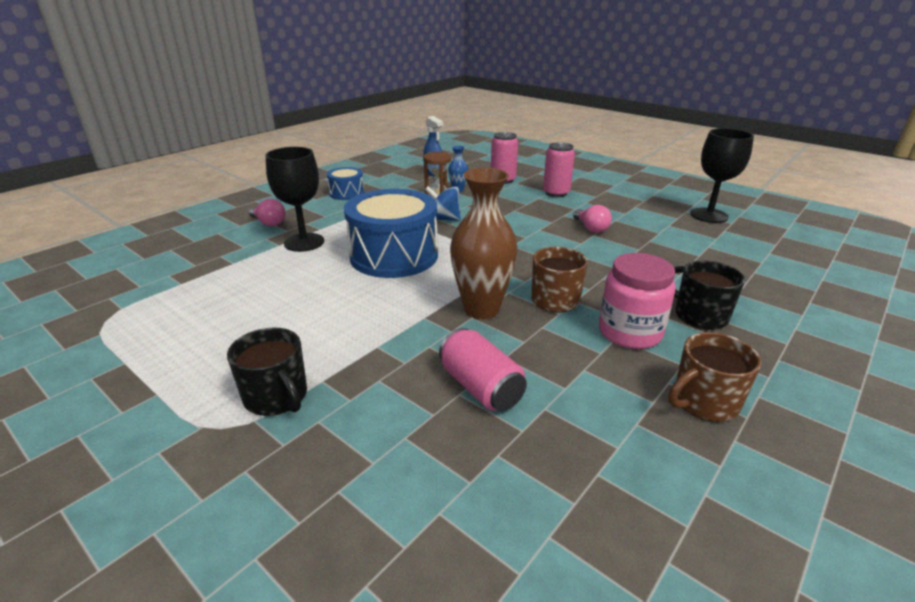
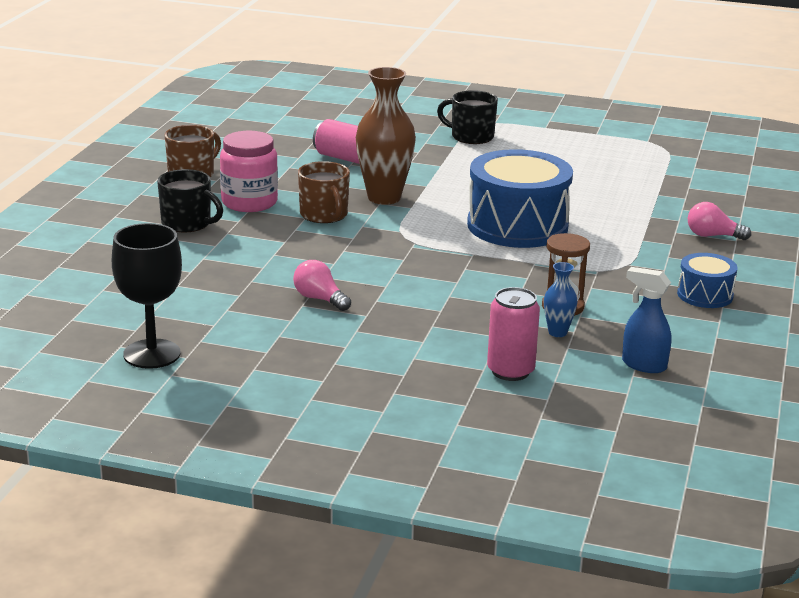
camera: 155 degrees right, 5 degrees down
(304, 242) = (631, 223): black goblet -> none
(443, 219) = (519, 278): blue spinning top -> none
(556, 193) = (401, 357): pink can -> none

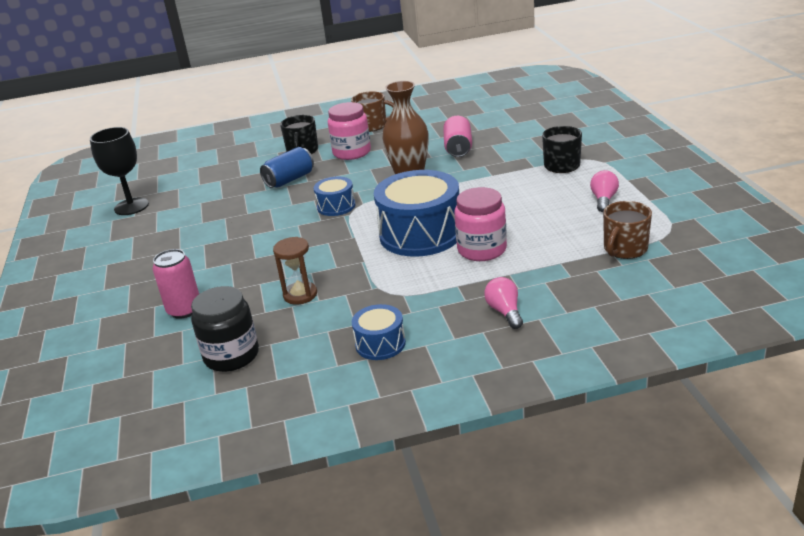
camera: 65 degrees right, 5 degrees up
(261, 249) = (289, 180): none -> blue can
(319, 299) = (237, 219): pink light bulb -> pink light bulb (603, 200)
(324, 215) = (359, 176): brown mug -> brown mug (624, 249)
(382, 244) = (336, 206): none -> blue drum
(557, 332) = (256, 307): blue vase -> none
(590, 212) = (482, 250): none -> pink jar
(643, 365) = (231, 356): blue spray bottle -> black jar

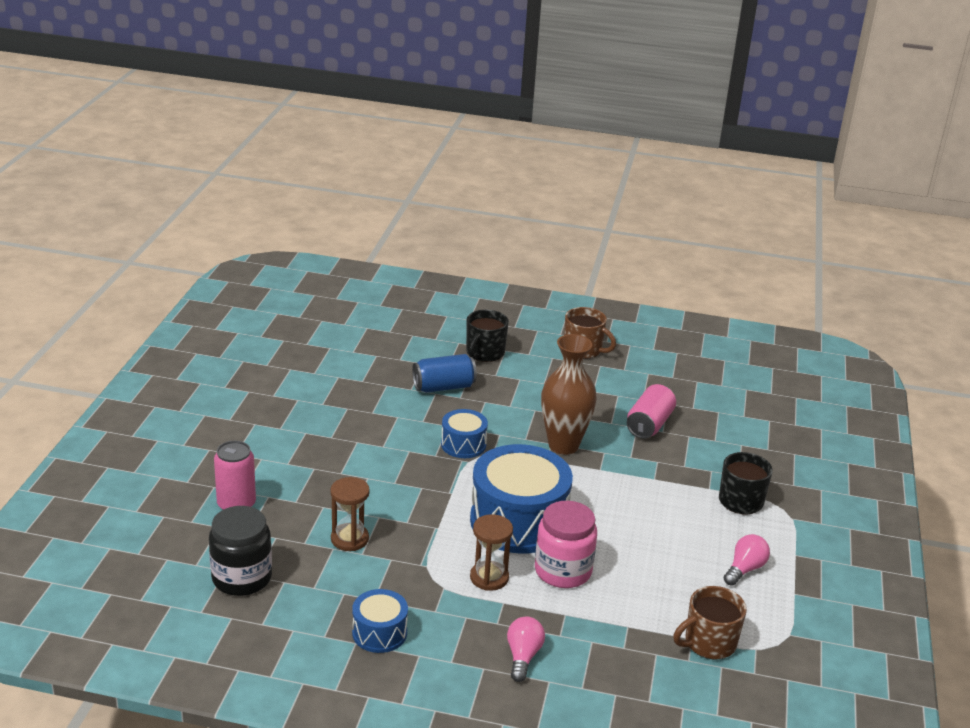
camera: 20 degrees right, 0 degrees up
(131, 206) = (271, 352): black goblet -> none
(352, 152) = (533, 378): pink jar -> none
(432, 275) = (489, 577): none -> brown hourglass

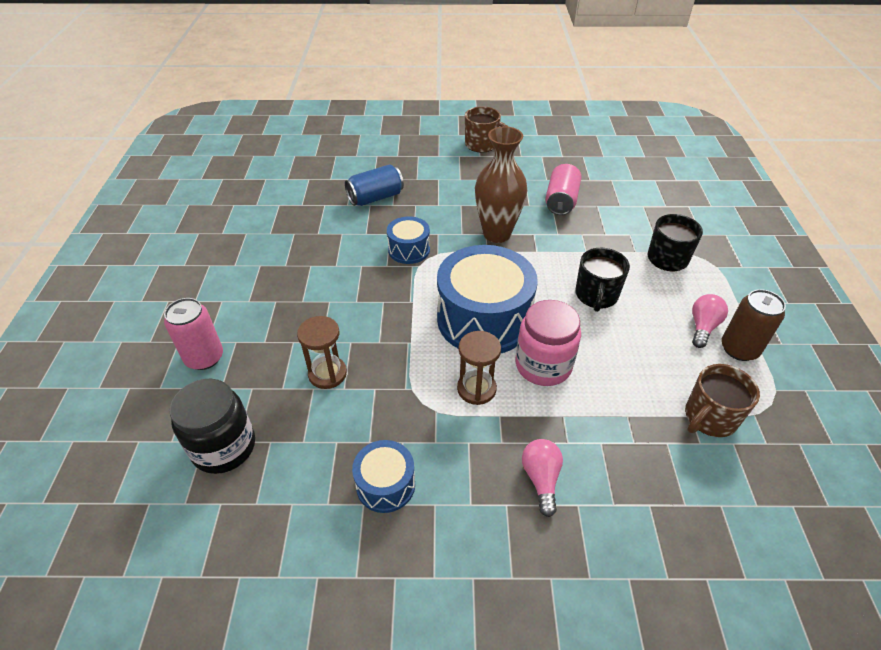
camera: 10 degrees left, 15 degrees up
(484, 353) = (401, 161): black mug -> black mug (596, 296)
(772, 594) = (739, 349): none -> brown can

